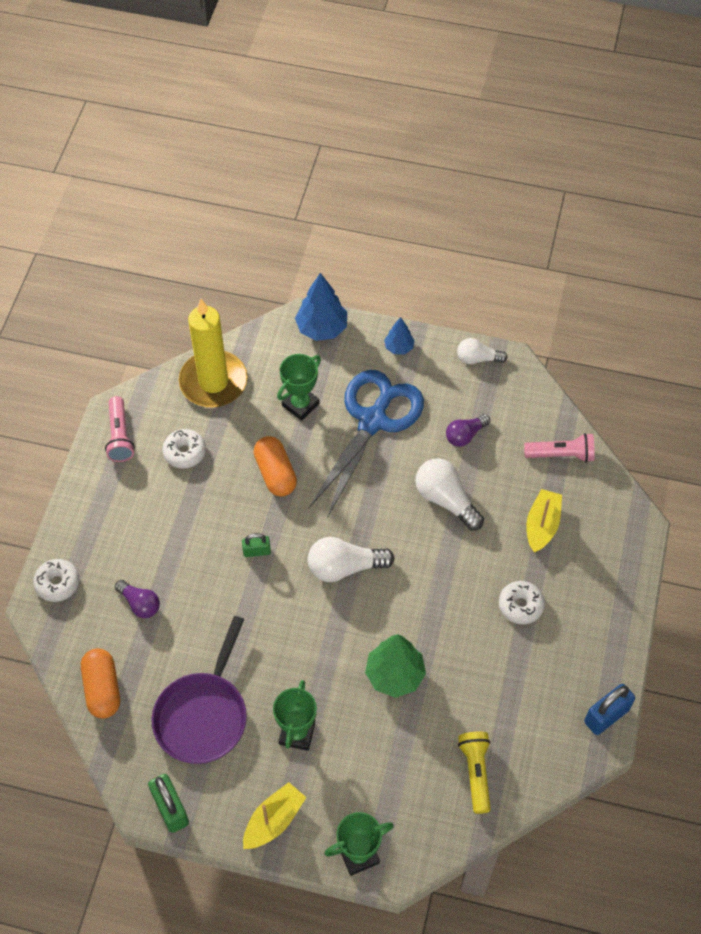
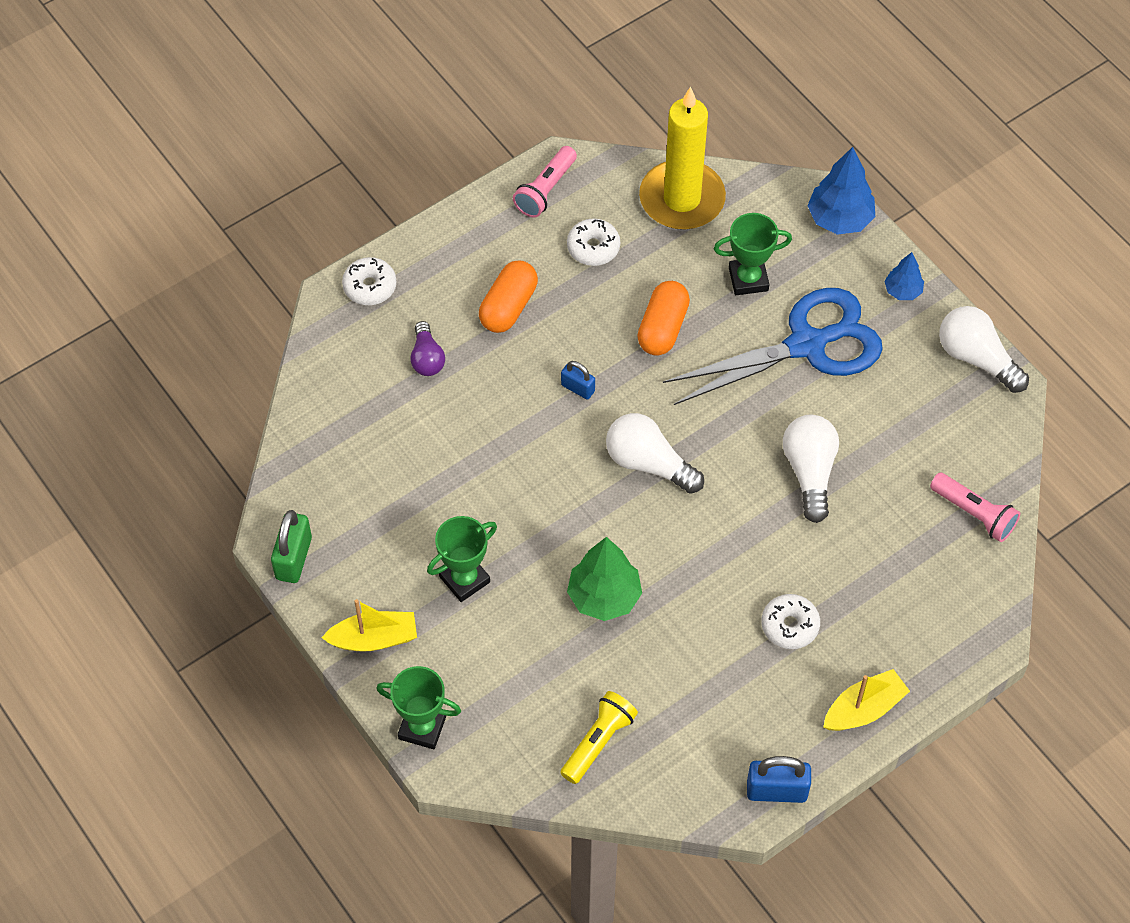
camera: 40 degrees right, 0 degrees up
(102, 689) = (327, 409): orange capsule -> orange capsule (508, 307)
(203, 715) = (394, 499): purple pan -> none
(257, 551) = (578, 388): green padlock -> blue padlock
(465, 435) = (890, 424): purple light bulb -> none
(477, 359) = (976, 358): white light bulb -> white light bulb, size x1.58
(542, 525) = (886, 567): yellow boat -> yellow boat (864, 709)

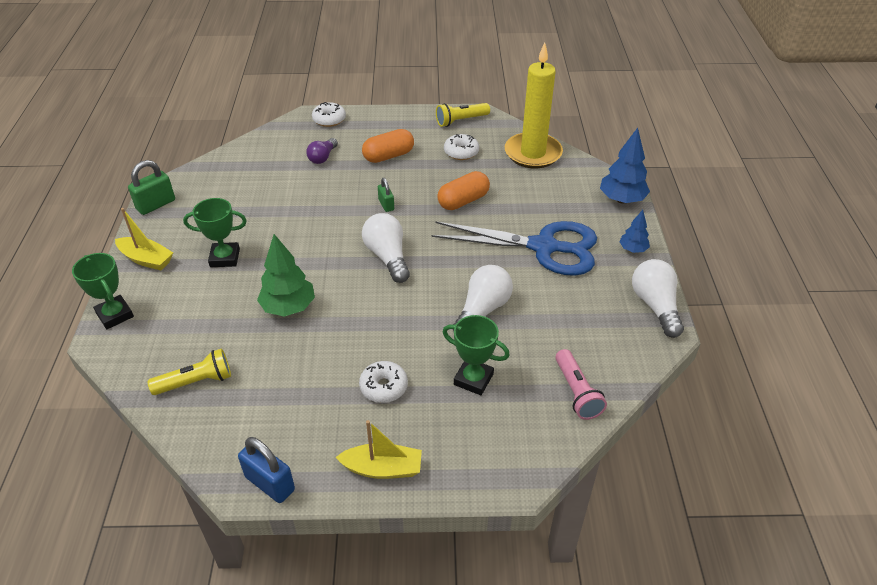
camera: 35 degrees right, 15 degrees down
(546, 190) = (461, 121): pink flashlight -> yellow flashlight
(578, 388) = (386, 205): blue padlock -> green padlock
(748, 279) = (537, 202): green trophy -> green trophy (473, 379)

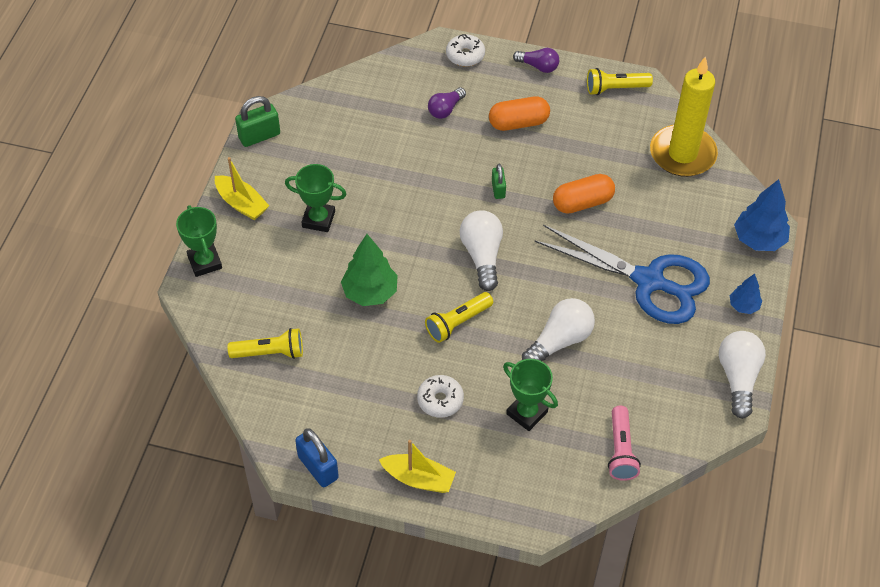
camera: 15 degrees right, 10 degrees up
(381, 315) = (458, 323): none -> yellow flashlight
(392, 117) = (538, 66): none -> purple light bulb
(461, 152) = (601, 135): white donut -> none

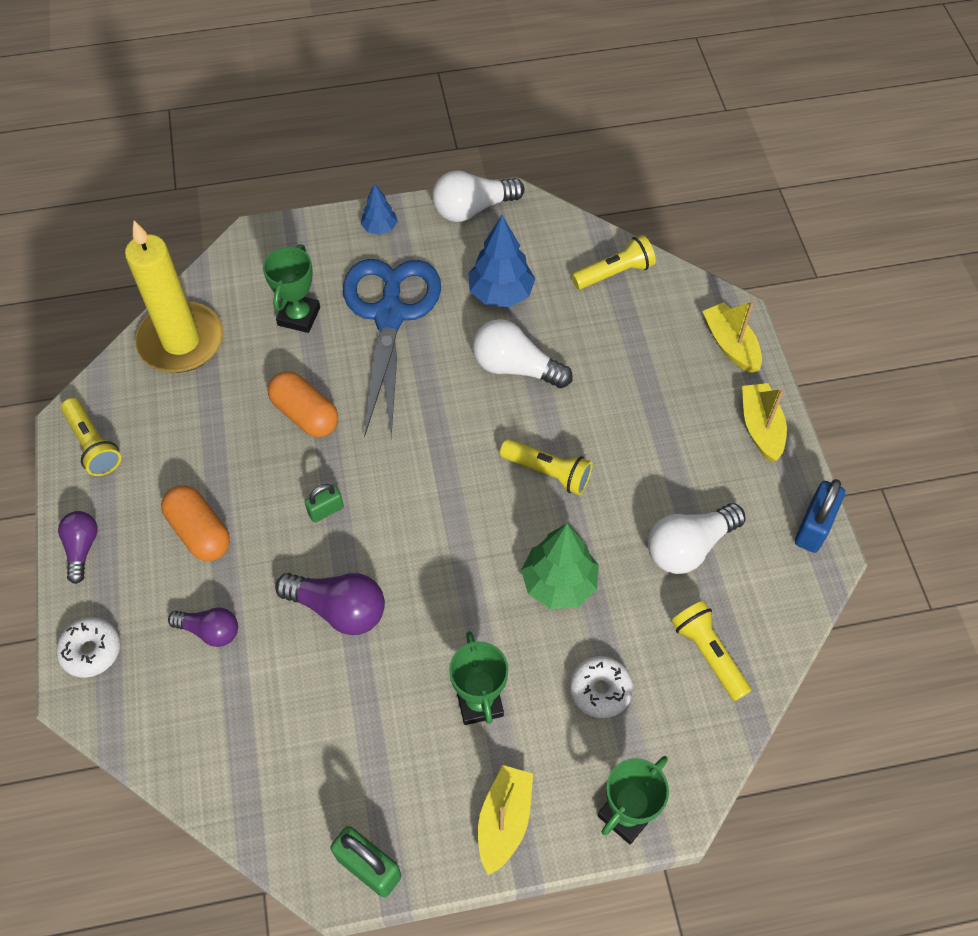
camera: 115 degrees left, 5 degrees up
(422, 173) = (338, 609): none -> purple light bulb
(440, 400) = (657, 447): white donut -> white donut (600, 690)
(482, 256) = (439, 486): white light bulb -> white light bulb (689, 547)
(506, 499) = (730, 345): none -> yellow boat
(526, 413) = (622, 364): green trophy -> green trophy (299, 316)
(621, 450) = (614, 273): pink flashlight -> yellow flashlight
(759, 240) = (282, 239): blue tree -> blue tree (500, 293)

